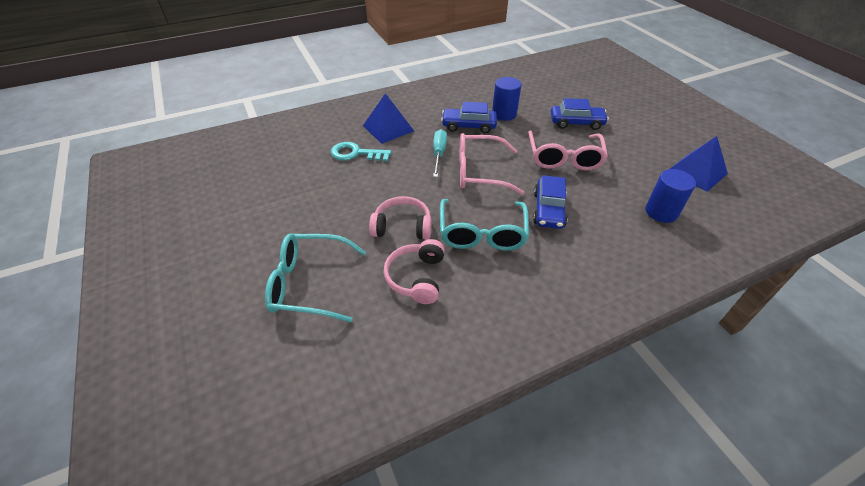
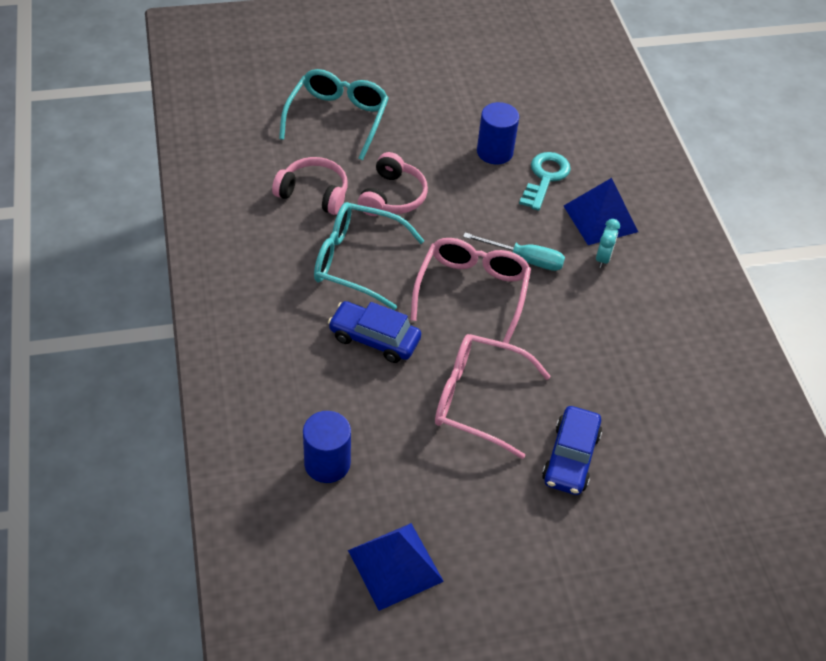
camera: 100 degrees right, 5 degrees up
(423, 124) = (603, 258): none -> turquoise clock
(468, 126) = (588, 310): blue car -> none
(504, 114) = (616, 365): blue cylinder -> blue cylinder (494, 152)

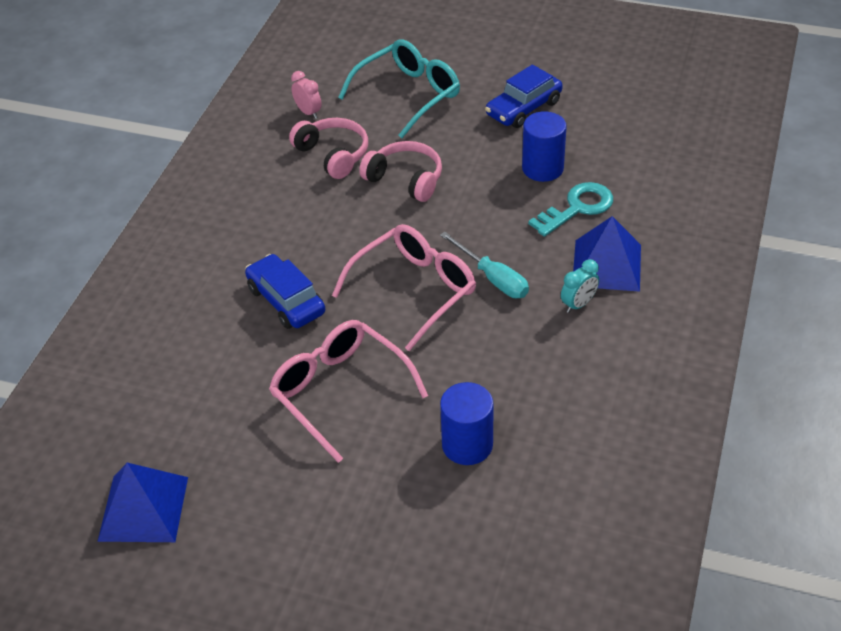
camera: 35 degrees right, 5 degrees down
(261, 160) = (308, 112): none -> pink clock
(327, 463) = (156, 394): blue cylinder -> blue cylinder (467, 445)
(356, 261) = (324, 227): turquoise glasses -> none
(392, 196) = (405, 179): pink headphones -> pink headphones turned 105 degrees counterclockwise
(570, 457) = (389, 481): blue car -> blue car (523, 108)

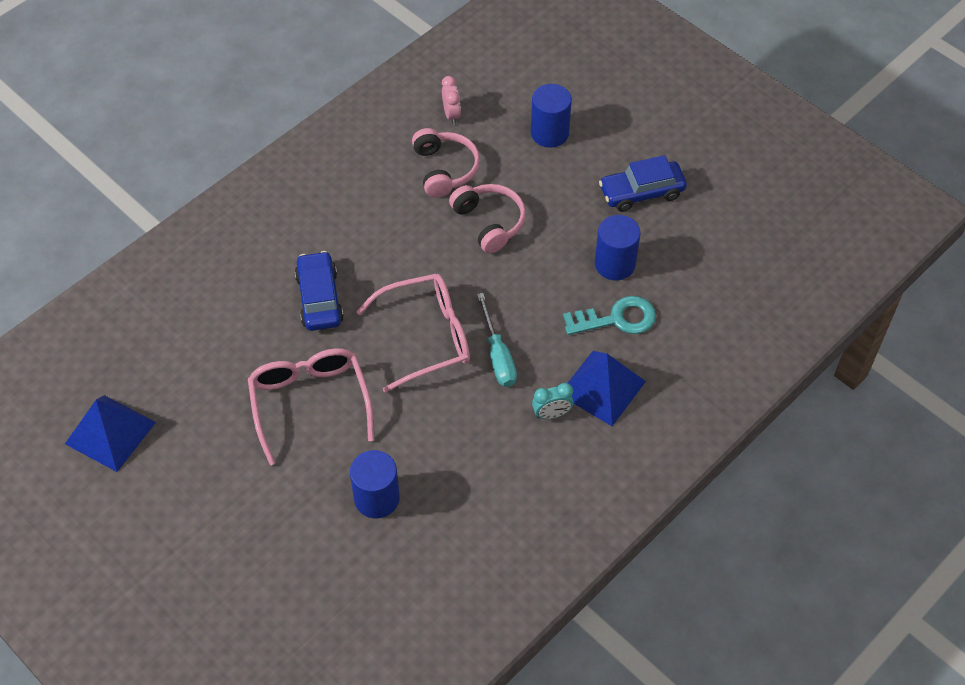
camera: 25 degrees right, 10 degrees up
(409, 95) = (549, 133): turquoise glasses -> blue cylinder

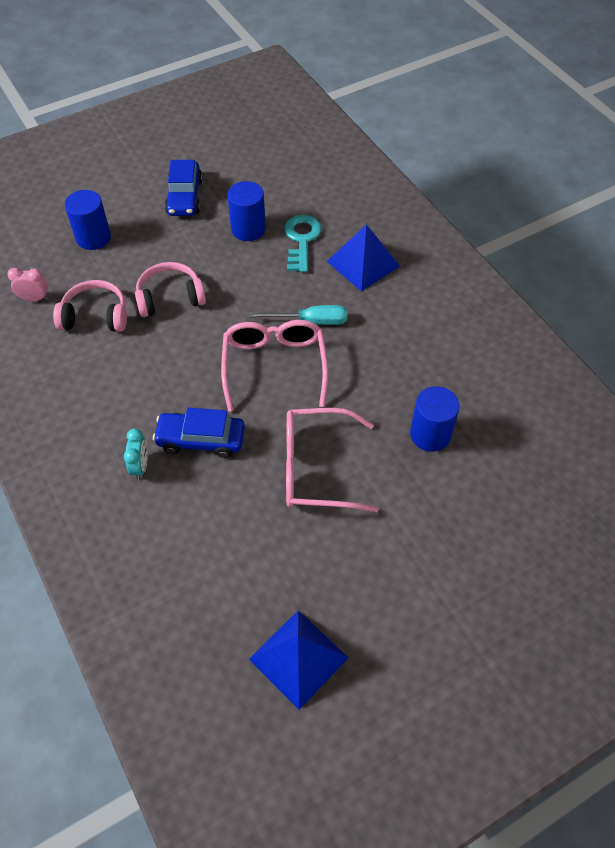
camera: 75 degrees left, 0 degrees up
(551, 414) = (378, 299): turquoise clock -> turquoise clock (140, 466)

